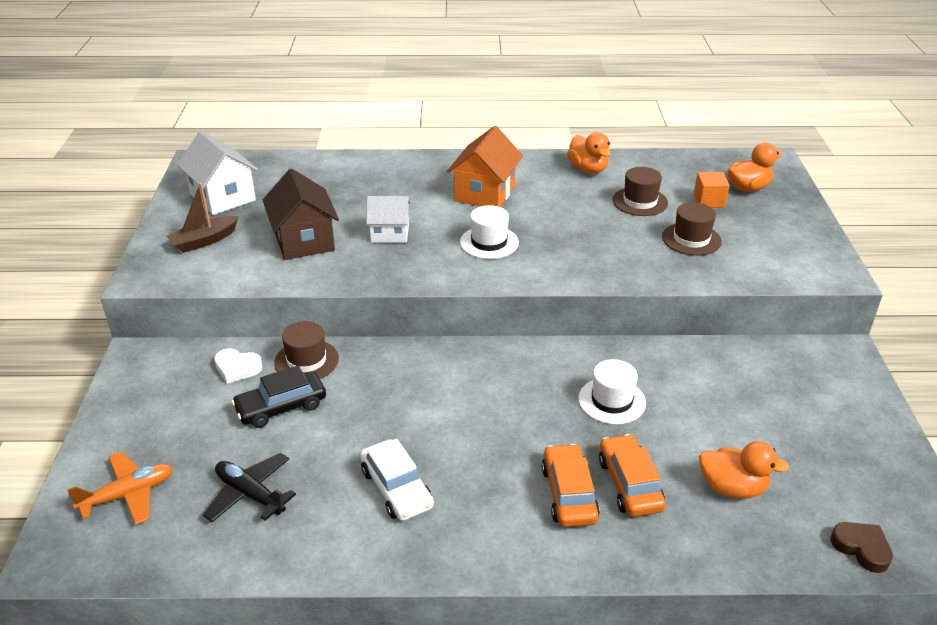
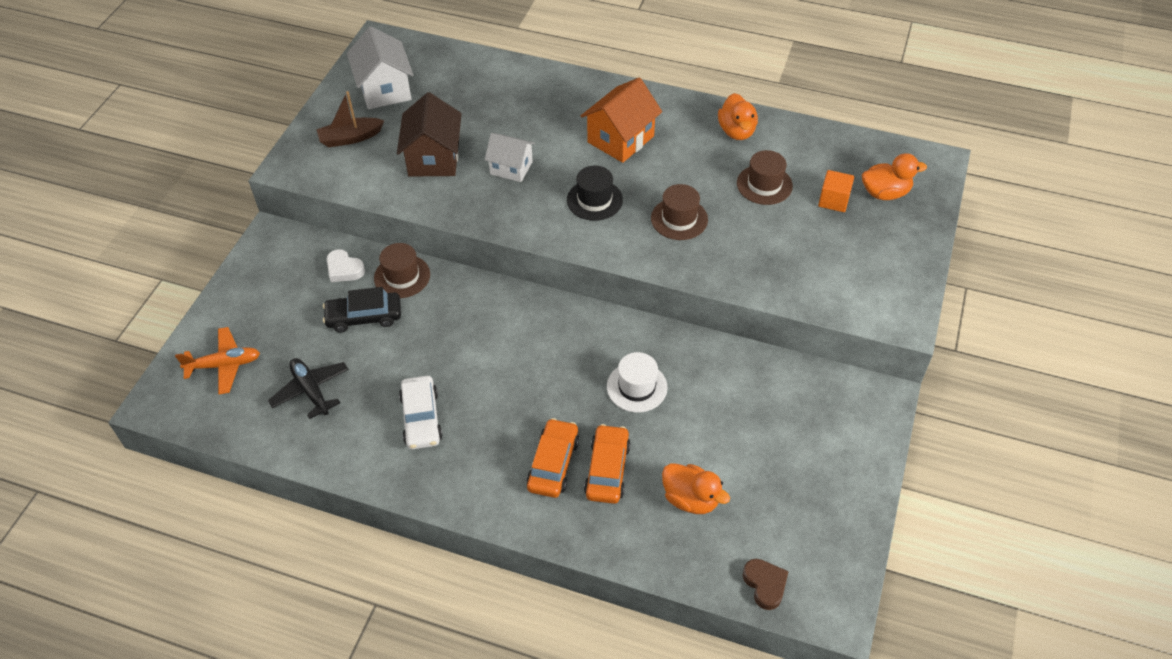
camera: 20 degrees right, 15 degrees up
(489, 242) = (594, 200): white hat -> black hat
(691, 239) = (786, 243): brown hat -> brown hat (679, 219)

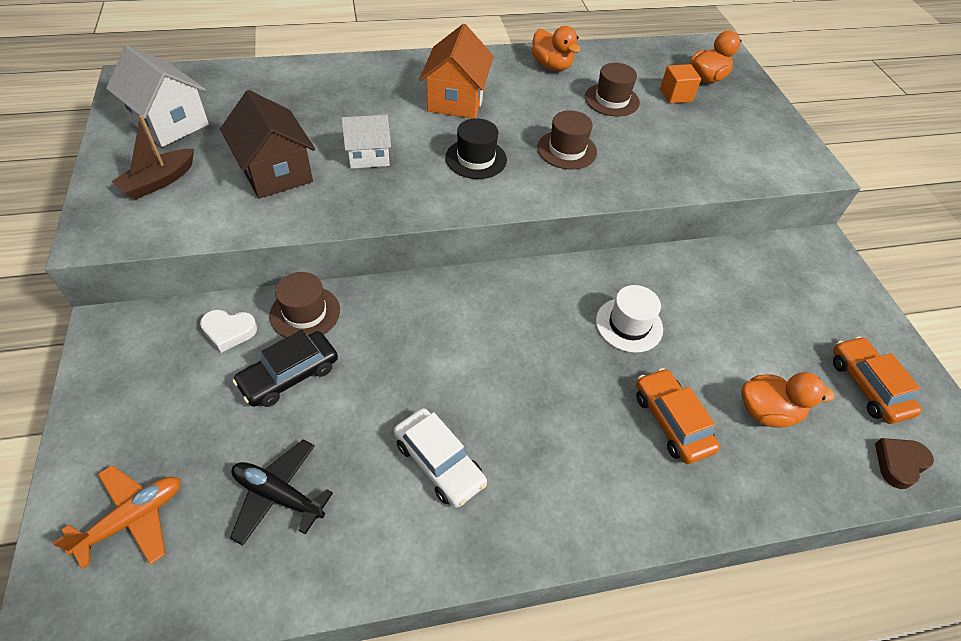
camera: 35 degrees left, 0 degrees up
(553, 464) = (616, 442): orange car -> orange car (867, 386)
(765, 585) = (899, 463): brown heart -> brown heart turned 75 degrees counterclockwise

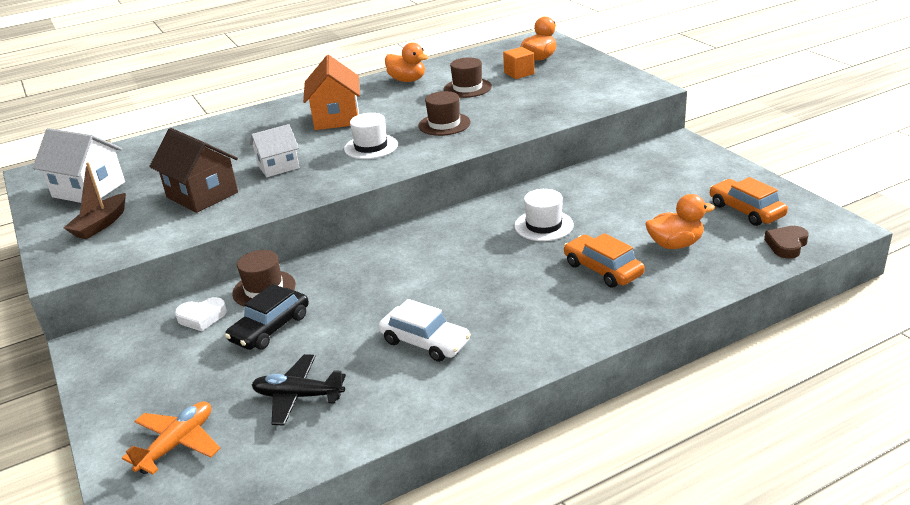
camera: 10 degrees left, 20 degrees down
(476, 159) = (371, 147): black hat -> white hat

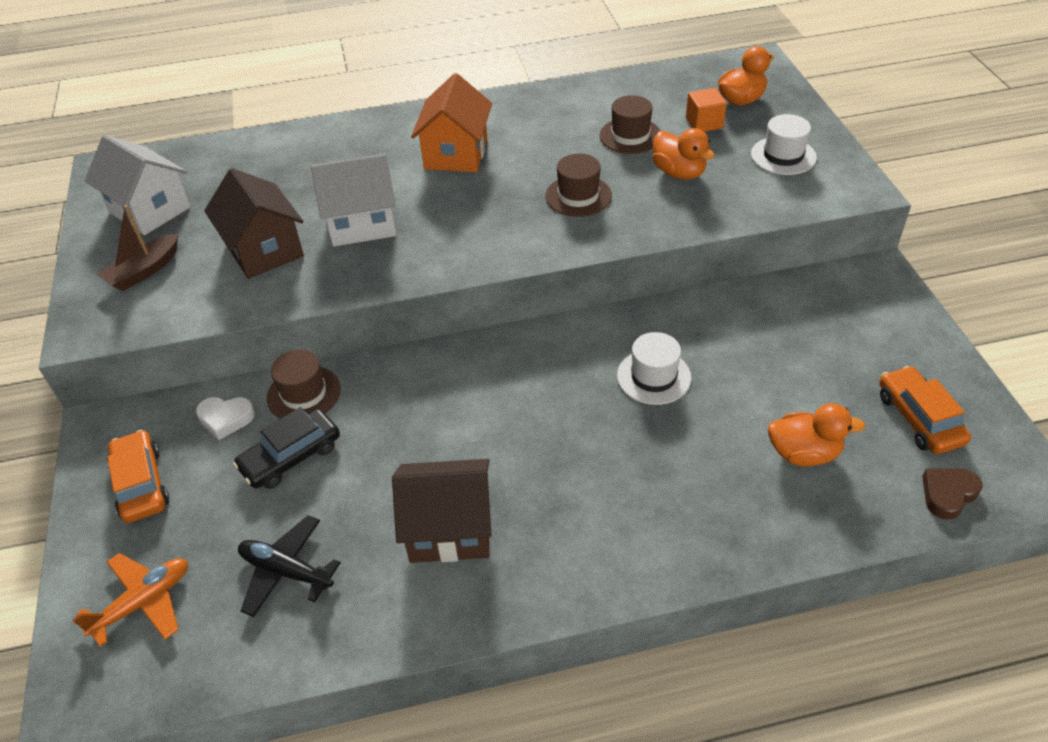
camera: 15 degrees right, 15 degrees up
(278, 166) = (362, 223): white house -> white house, size x1.52
(371, 147) = (478, 215): white hat -> white hat (783, 156)
(407, 80) = (563, 104): orange duck -> orange duck (679, 173)
(425, 342) = (449, 529): white car -> brown house
(603, 269) = (697, 471): orange car -> orange car (141, 484)

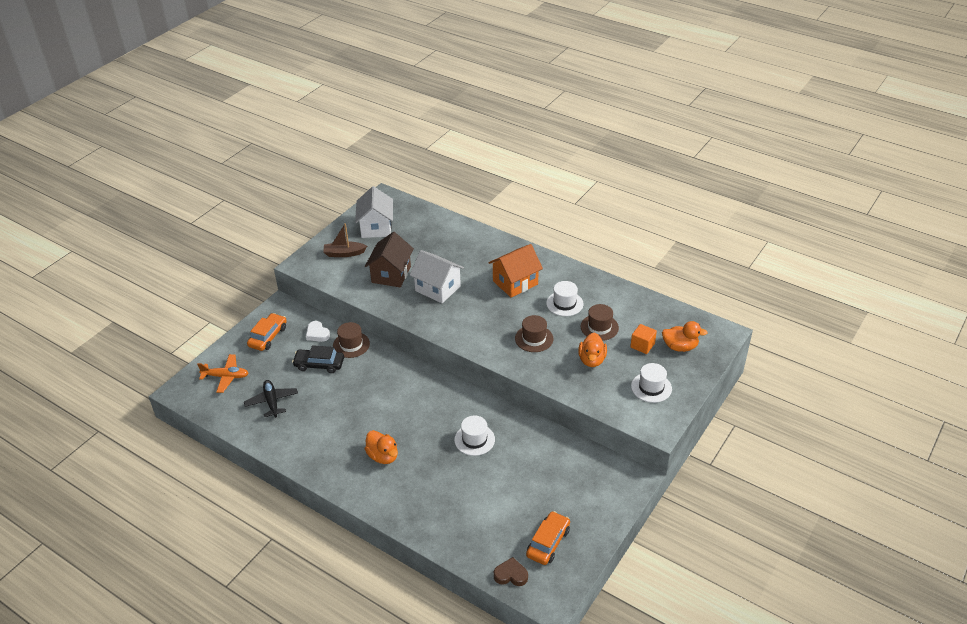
camera: 45 degrees right, 5 degrees down
(449, 529) = (332, 431): brown house -> none
(551, 138) = (564, 303): none -> white hat
(803, 453) = (483, 514): orange duck -> orange duck (383, 456)

